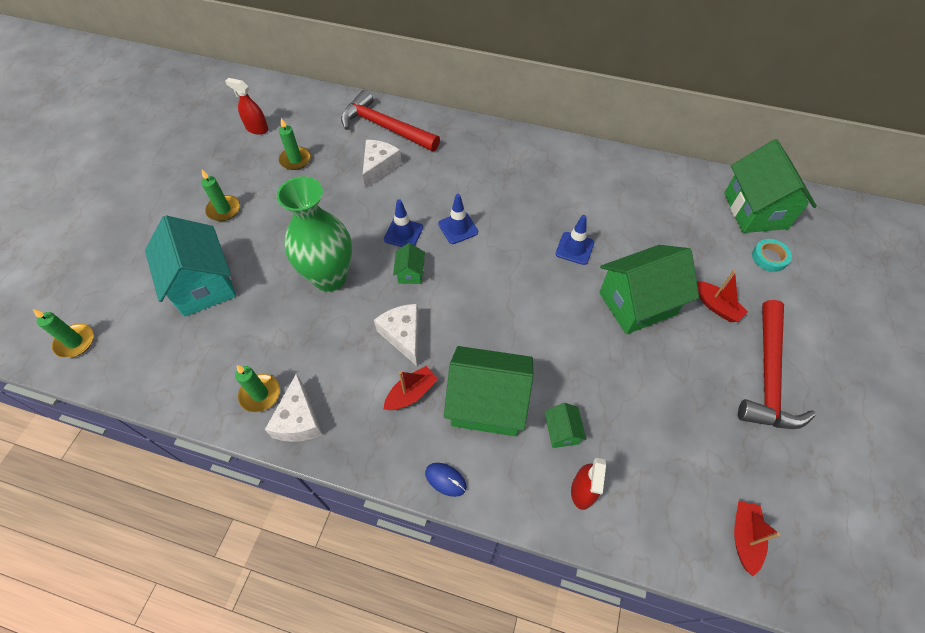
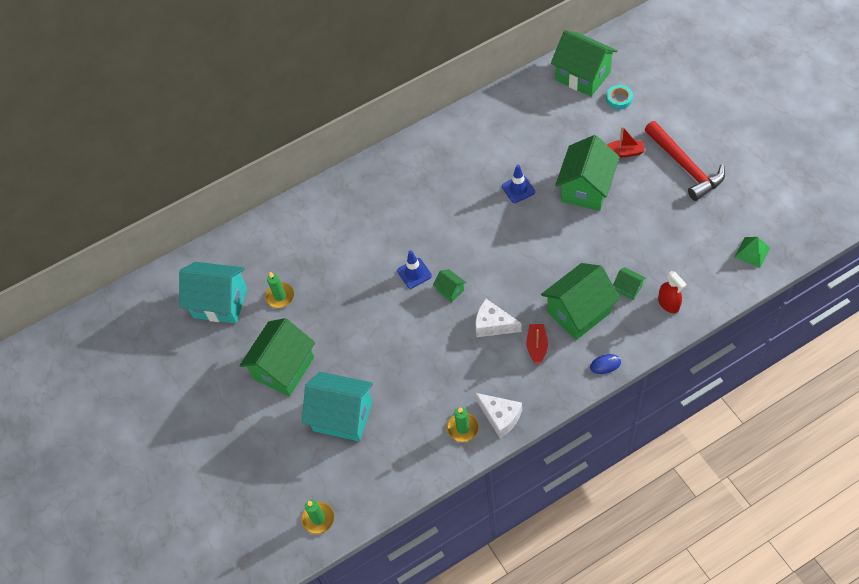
camera: 40 degrees left, 0 degrees up
(224, 210) = (284, 368): green candle -> green house
(257, 128) = (220, 303): red spray bottle -> turquoise house
(330, 277) = (409, 338): green vase -> none
(379, 167) = (341, 250): white cheese -> none
(385, 127) = (306, 221): red hammer -> none
(458, 228) = (440, 240): blue traffic cone -> none
(744, 537) = (752, 252): red boat -> green pyramid

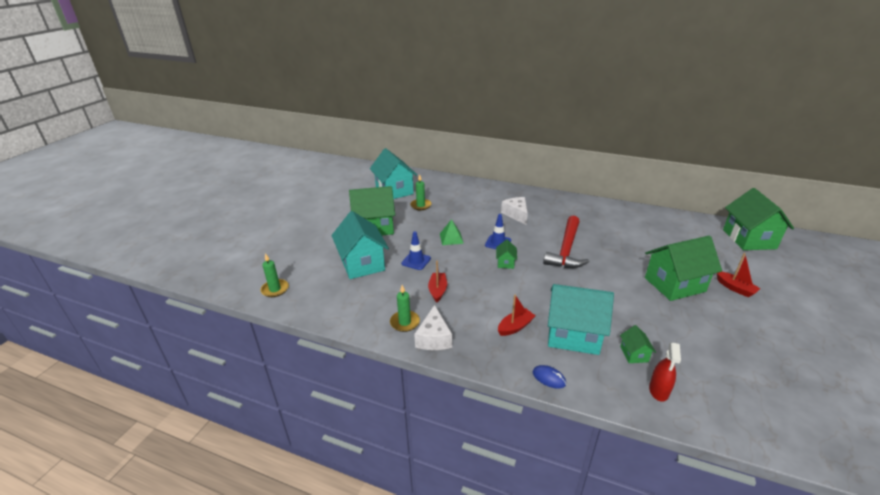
camera: 45 degrees right, 25 degrees down
(441, 374) = (437, 290): none -> red boat
(493, 325) = (505, 295): white cheese -> white cheese (516, 214)
(518, 189) = (621, 254): blue traffic cone -> blue traffic cone (416, 261)
(579, 312) = (573, 335): green house -> turquoise house
(619, 99) = (767, 263): turquoise tape -> none
(685, 166) = (788, 329): red hammer -> red hammer (566, 250)
(752, 252) = (801, 427): green pyramid -> green pyramid (451, 238)

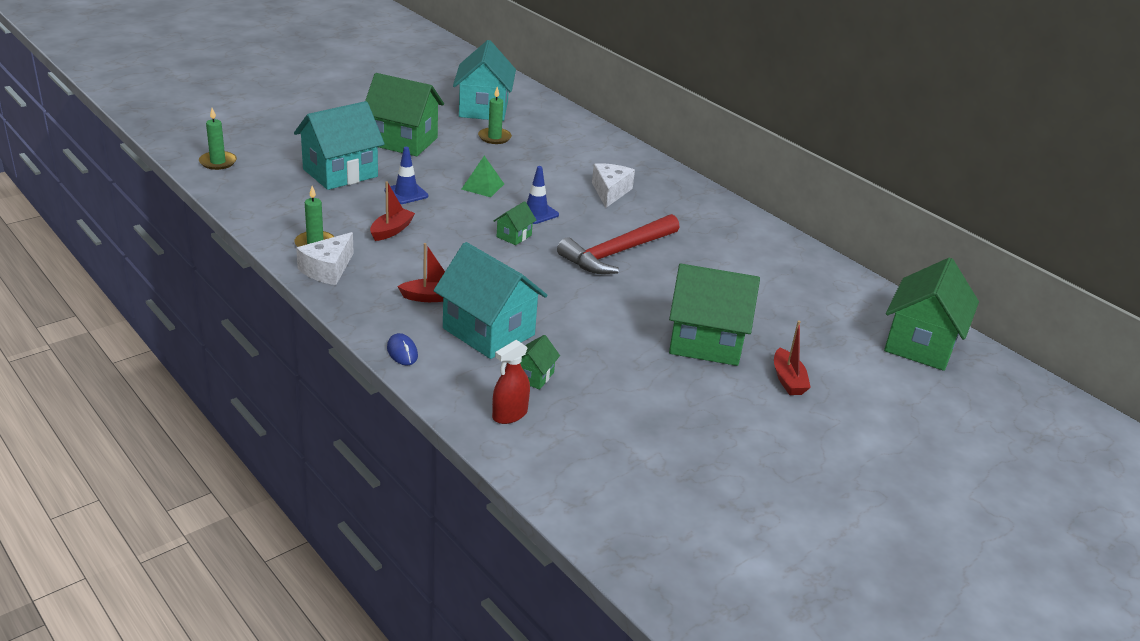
camera: 25 degrees right, 0 degrees up
(362, 264) = (340, 173): turquoise house -> turquoise house turned 45 degrees clockwise

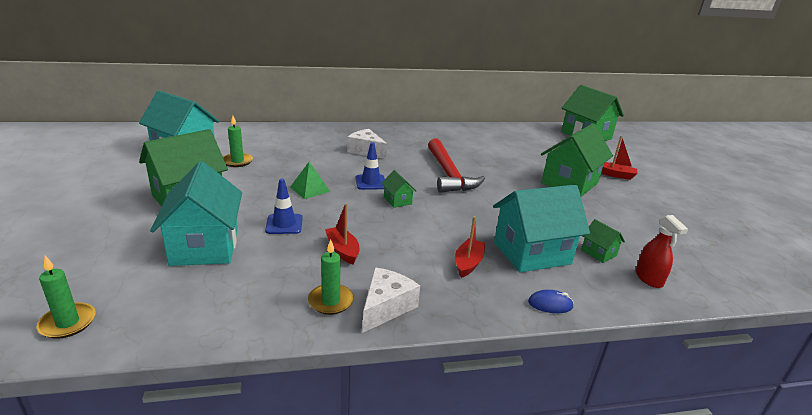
camera: 60 degrees left, 5 degrees down
(328, 269) = (386, 307): white cheese -> white cheese turned 120 degrees counterclockwise

